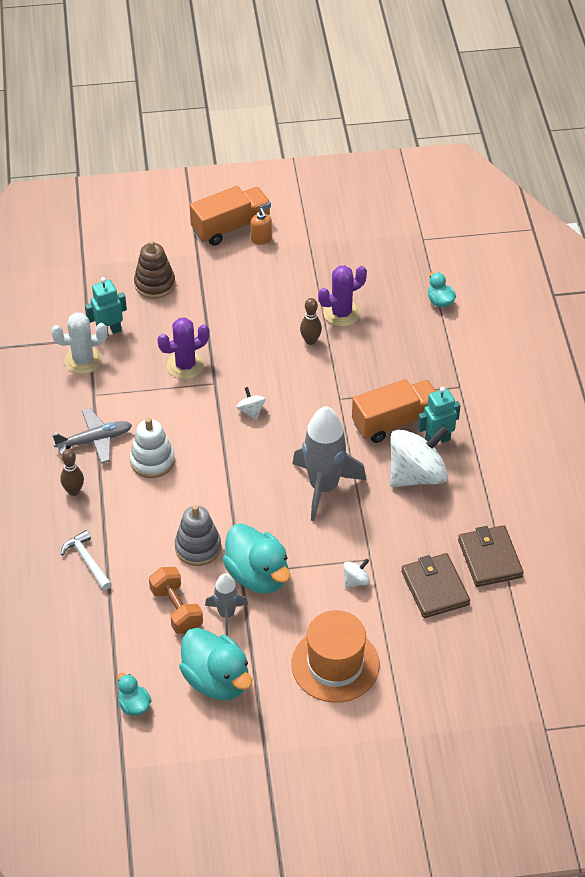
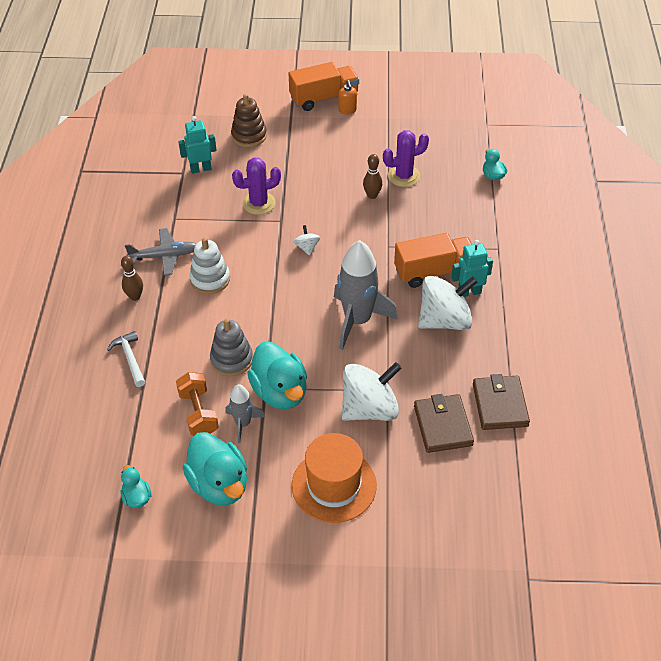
camera: 10 degrees right, 0 degrees up
(83, 360) = (173, 189): white cactus -> none
(356, 580) = (369, 409): white spinning top -> white spinning top, size x2.32

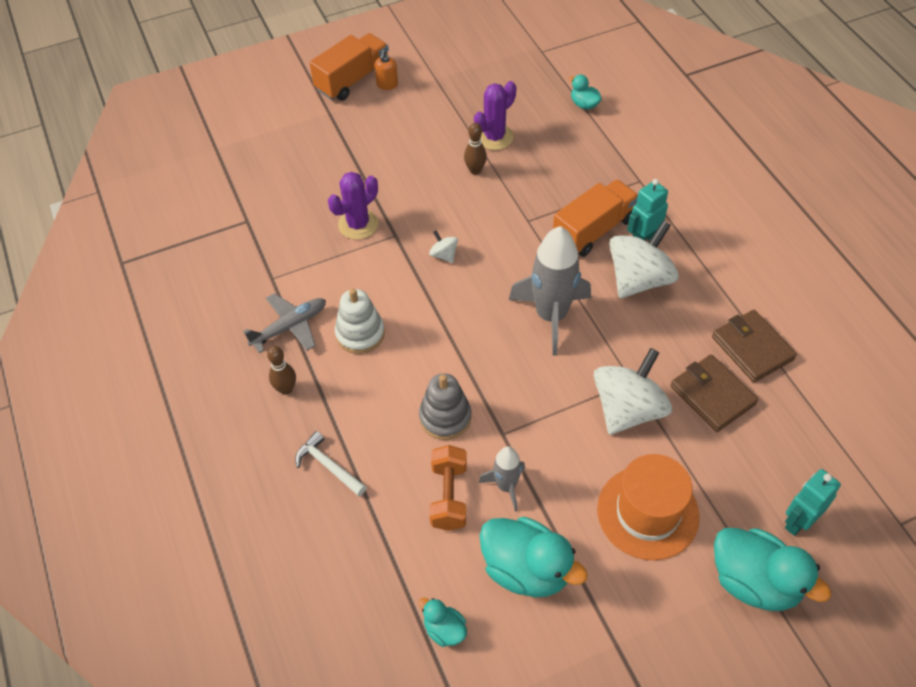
camera: 25 degrees left, 5 degrees up
(198, 413) = (449, 496): orange dumbbell -> orange dumbbell turned 45 degrees clockwise
(200, 169) = (265, 209): turquoise robot -> turquoise robot (798, 522)
(249, 136) = (296, 151): brown stacking toy -> none
(280, 392) = (522, 432): turquoise duck -> turquoise duck (754, 582)
(347, 110) = (387, 85): orange soap dispenser -> orange soap dispenser turned 45 degrees clockwise

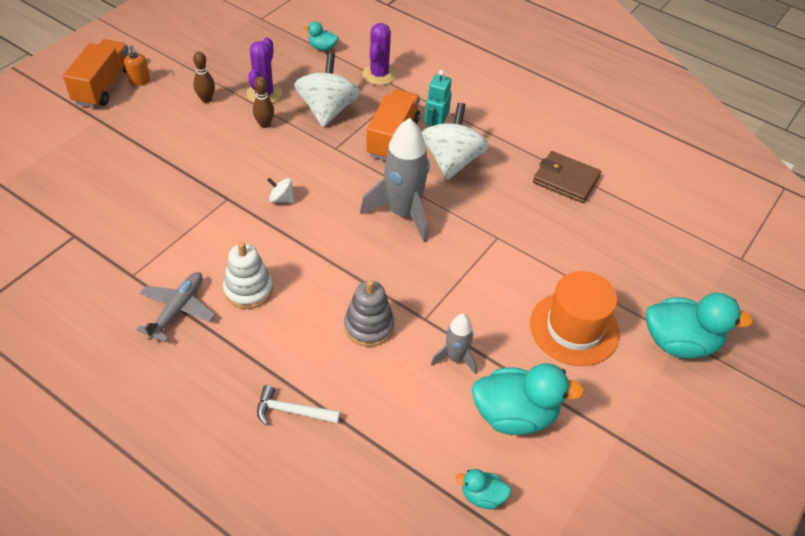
camera: 35 degrees left, 5 degrees down
(286, 389) = (209, 364): brown bowling pin -> brown bowling pin (206, 99)
(358, 224) = (187, 201): purple cactus -> purple cactus (379, 75)
(449, 496) = (414, 387): orange dumbbell -> none
(628, 409) = (508, 259): white spinning top -> white spinning top (327, 110)
(712, 395) = (561, 224): brown wallet -> none
(798, 522) = (678, 287): turquoise robot -> none

